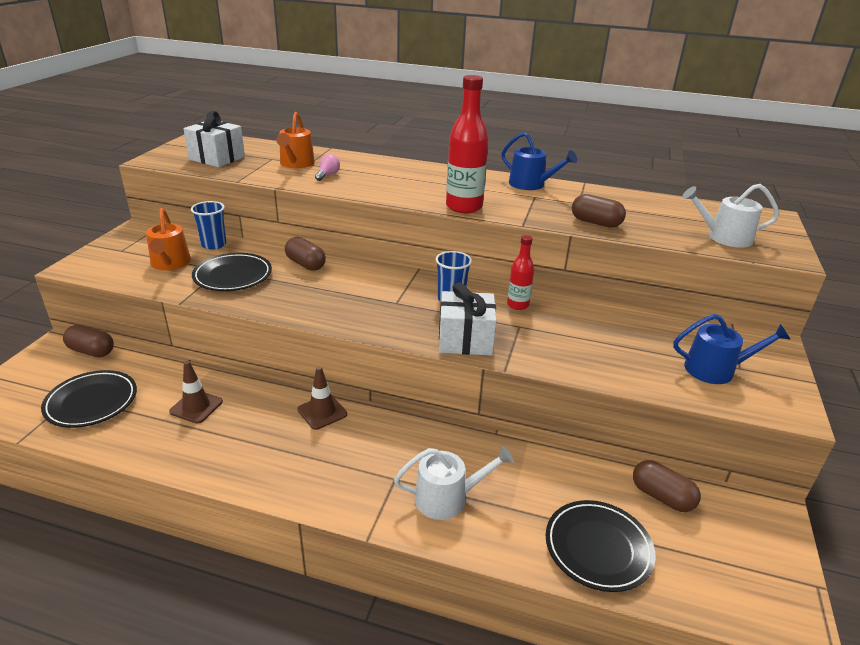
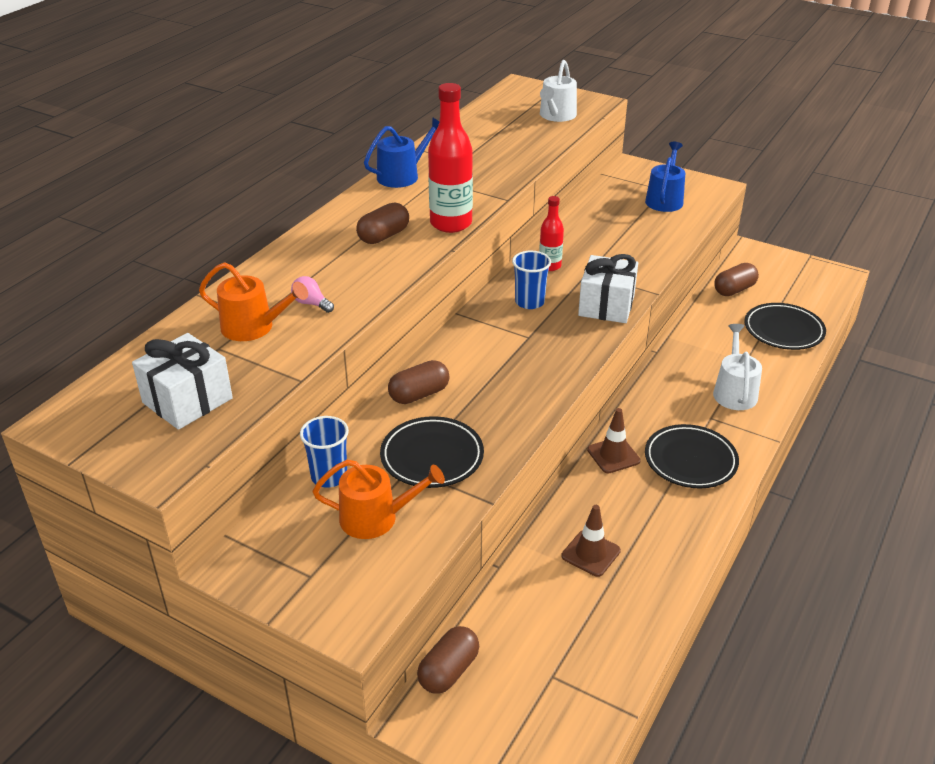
camera: 75 degrees left, 5 degrees up
(91, 402) = (568, 653): black plate -> black plate (690, 460)
(595, 223) = (511, 163): brown capsule -> brown capsule (383, 236)

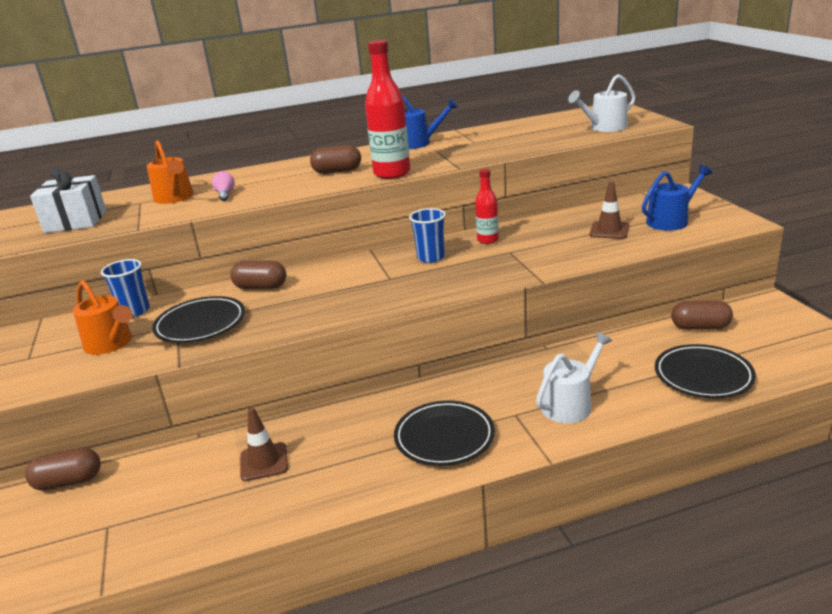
camera: 45 degrees right, 10 degrees down
(606, 305) = (484, 277): white gift -> none
(613, 455) = (390, 404): brown traffic cone -> brown traffic cone (609, 230)

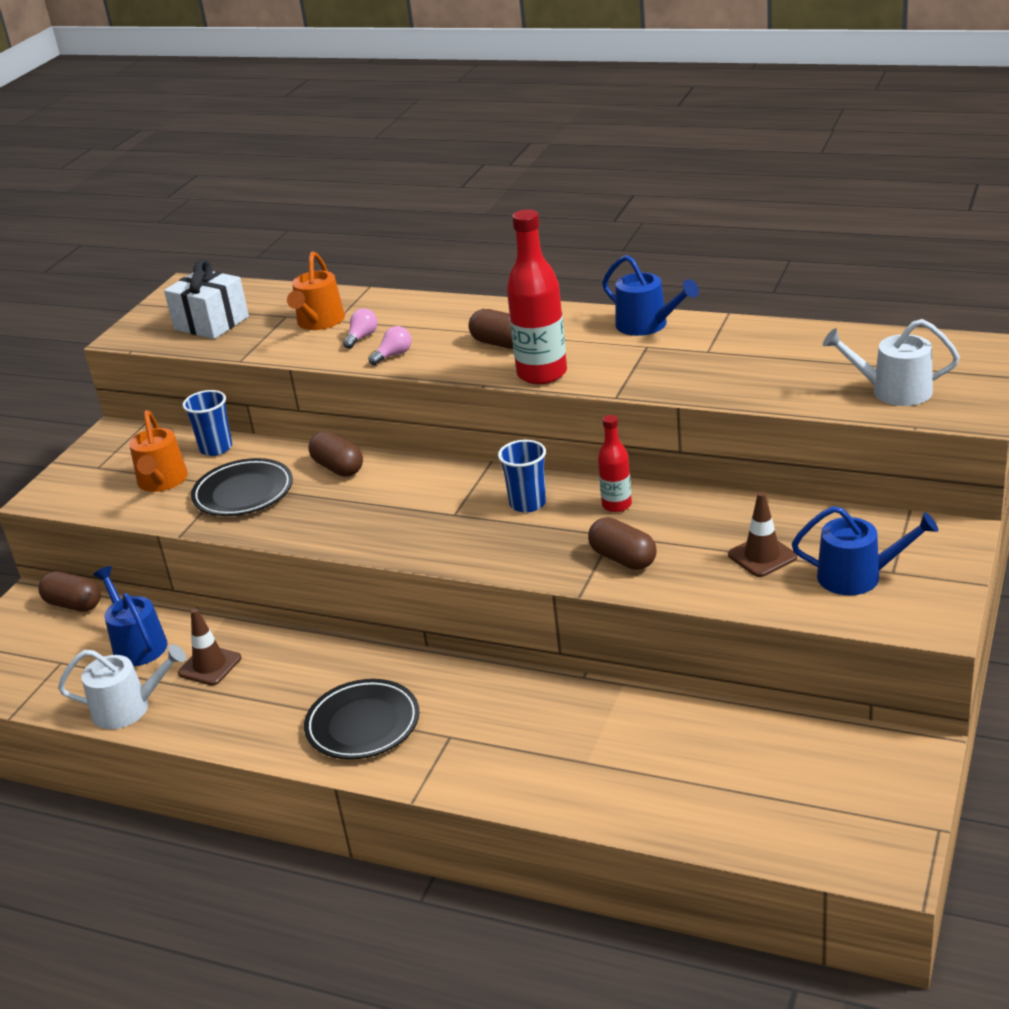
camera: 40 degrees right, 5 degrees up
(173, 479) = (137, 644): none -> blue watering can
(267, 194) = (393, 355): none -> pink light bulb
(570, 404) = (510, 755): white watering can -> white watering can (128, 708)
(700, 327) = (779, 741): brown capsule -> brown capsule (623, 559)
(703, 376) = (681, 800): black plate -> none

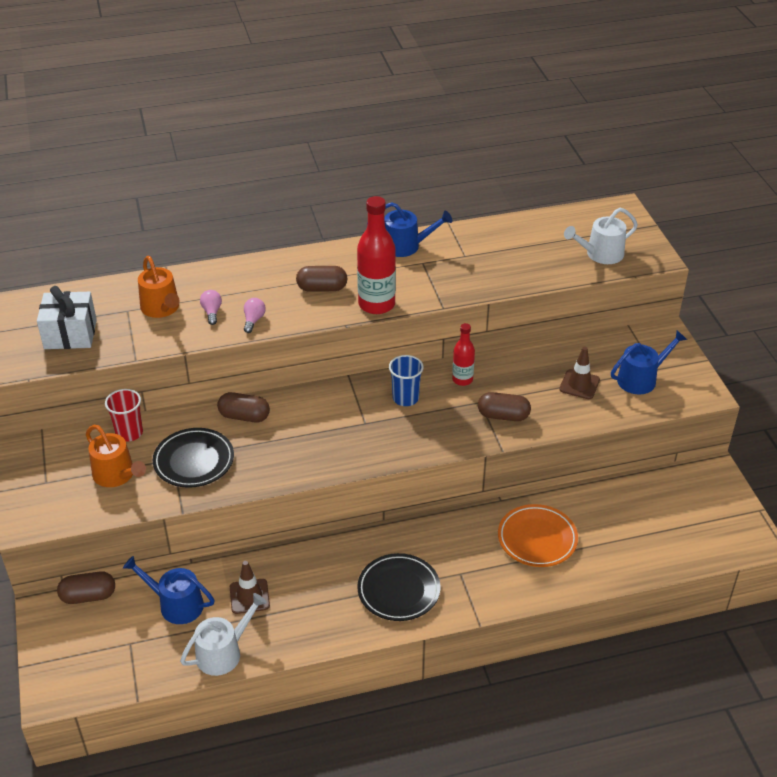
camera: 40 degrees left, 10 degrees up
(216, 448) = (129, 433): blue cup -> red cup
(582, 737) = (537, 539): none -> orange plate

